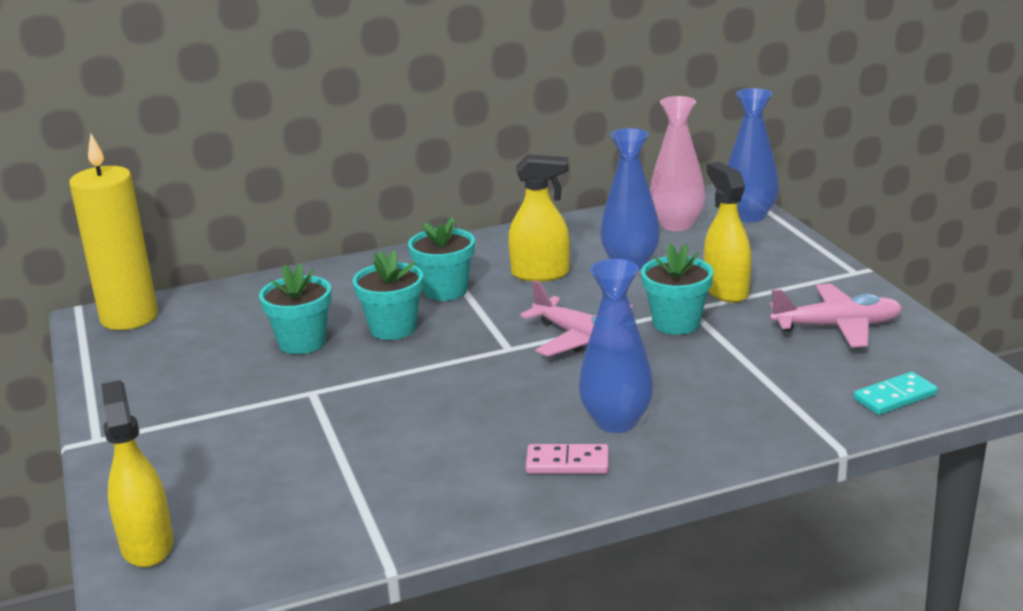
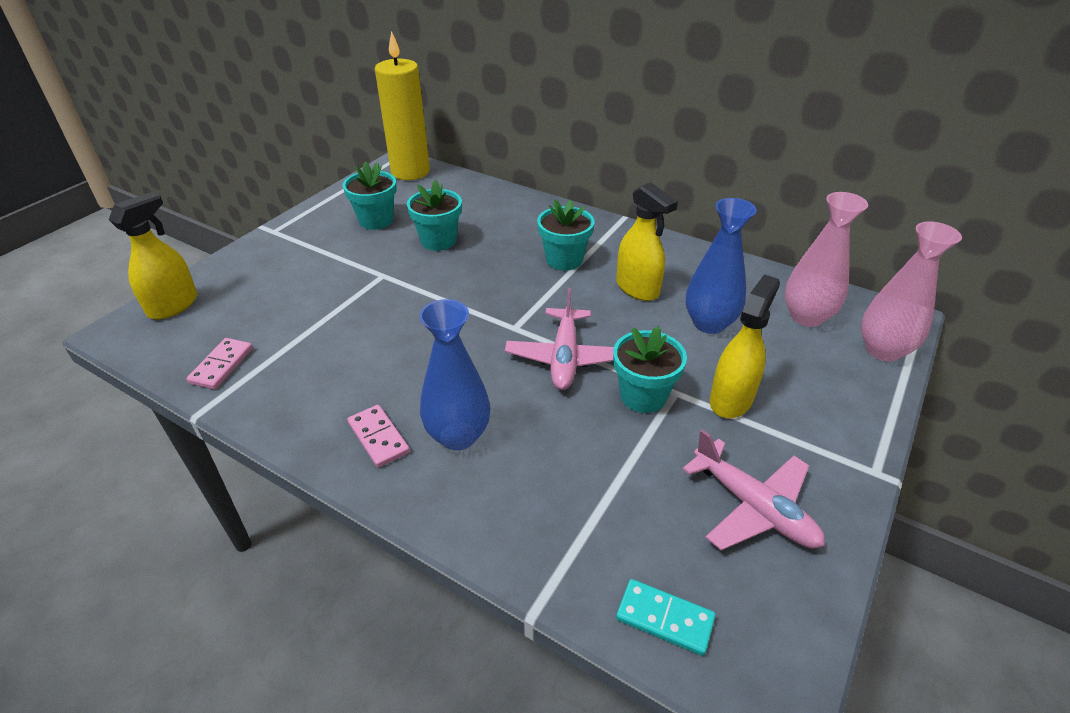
camera: 50 degrees right, 15 degrees up
(325, 532) = (222, 365): none -> pink domino
(393, 328) = (491, 265): turquoise flower pot -> turquoise flower pot (376, 220)
(749, 216) = (883, 350): blue vase -> pink vase

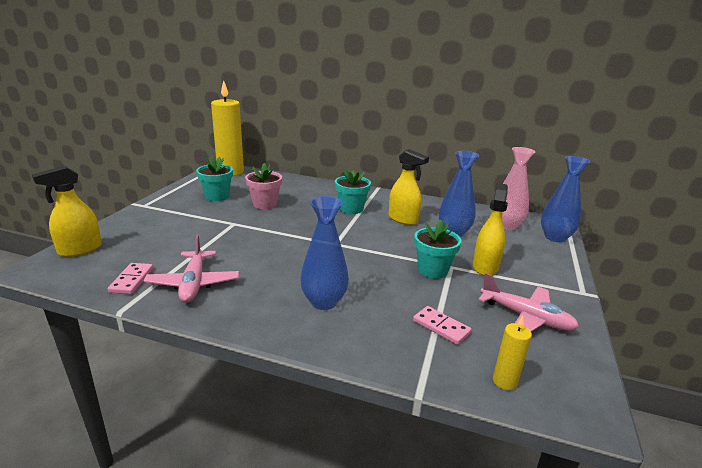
camera: 15 degrees left, 15 degrees down
(173, 305) = (80, 250): yellow spray bottle -> yellow spray bottle turned 150 degrees counterclockwise
(378, 438) = (268, 309): pink domino -> pink domino (441, 327)
(438, 241) = (265, 204): turquoise flower pot -> pink flower pot
(564, 357) = (375, 256): pink plane -> pink plane (194, 283)
(664, 619) = (504, 381): turquoise domino -> yellow candle
(883, 350) = (555, 237): pink vase -> blue vase

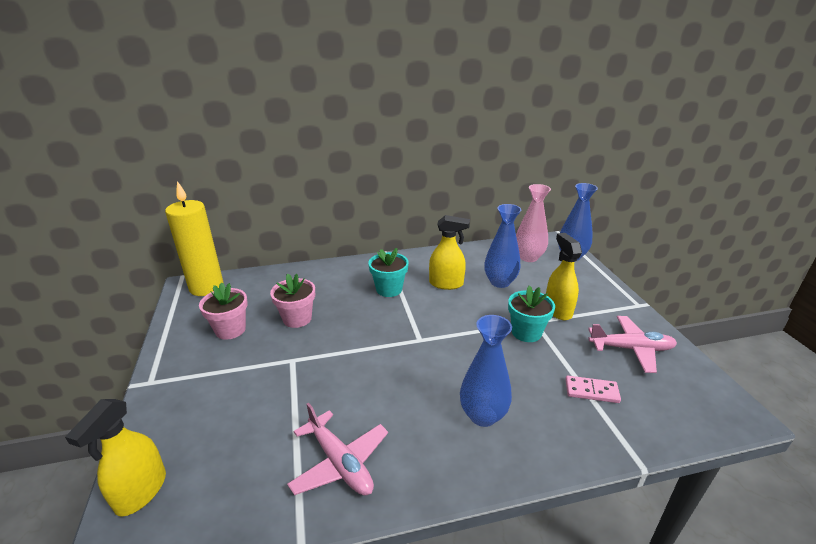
camera: 30 degrees left, 5 degrees up
(132, 280) = (265, 498): pink domino -> none
(217, 196) = (230, 330): turquoise flower pot -> pink flower pot
(504, 381) = (678, 420): yellow candle -> none

